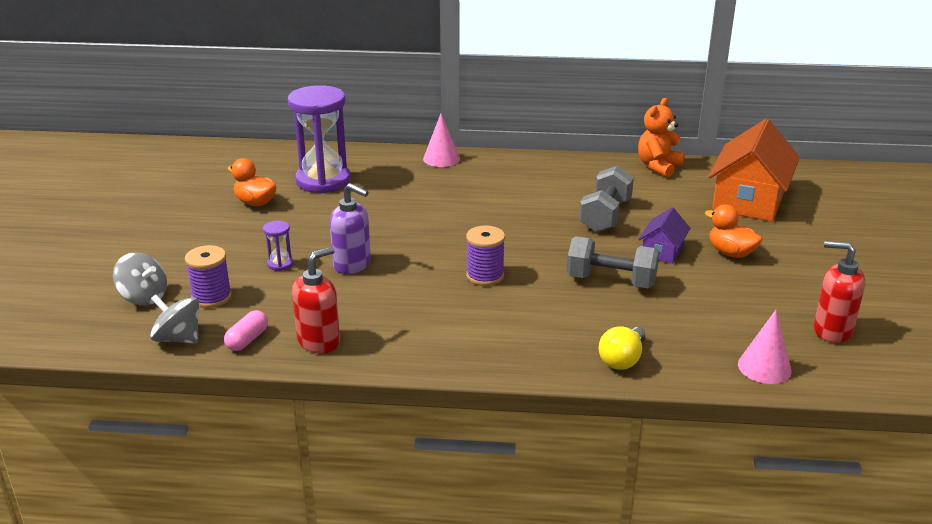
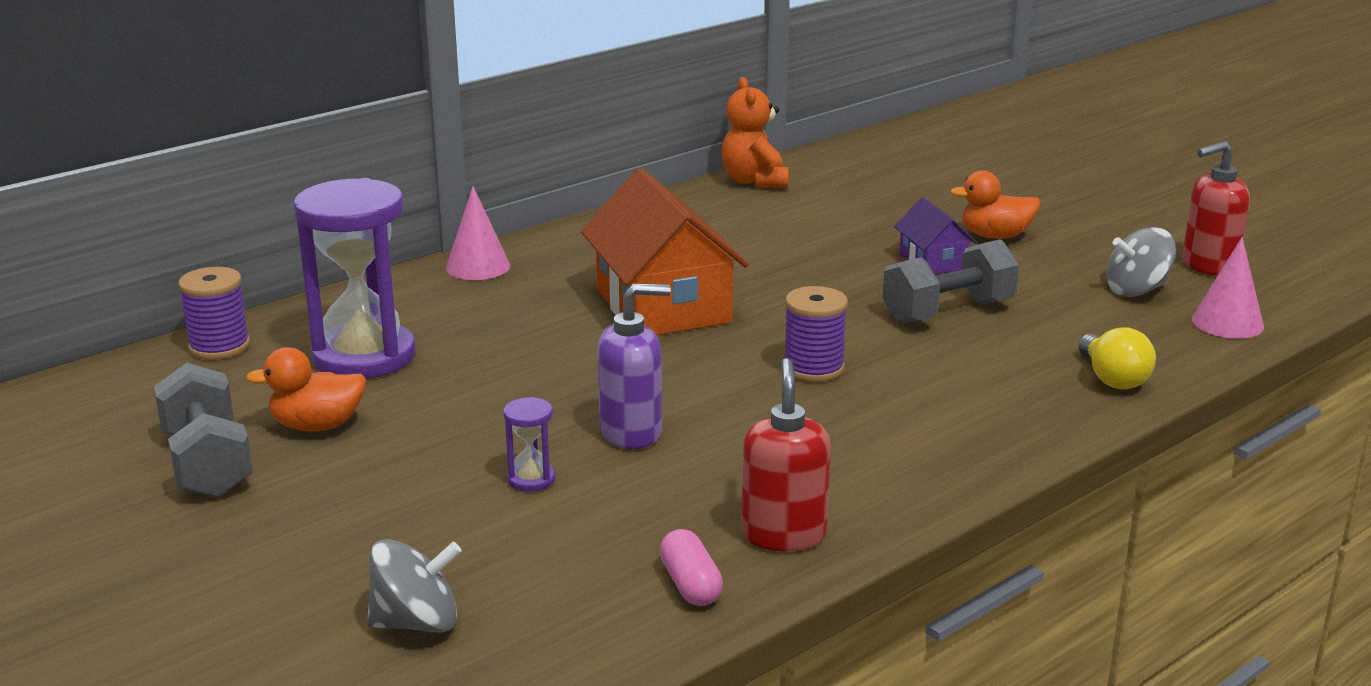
camera: 45 degrees left, 5 degrees down
(178, 338) = (592, 639): grey spinning top -> grey spinning top (1136, 290)
(212, 297) = (524, 566): purple spool -> purple spool (219, 347)
(605, 216) = (806, 252): grey dumbbell -> grey dumbbell (207, 464)
(749, 200) = (908, 180): orange house -> orange house (663, 306)

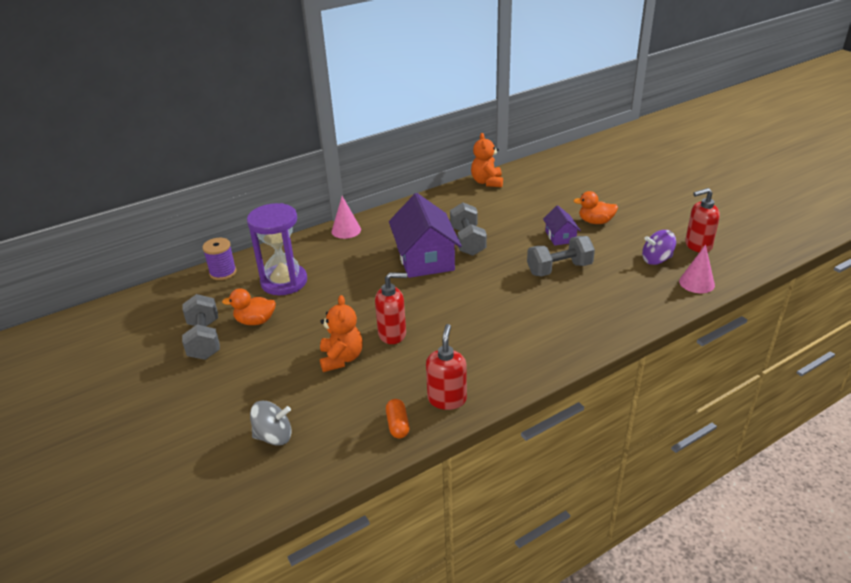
camera: 10 degrees right, 10 degrees up
(531, 479) = (341, 358): purple hourglass -> orange teddy bear
(631, 432) = (392, 334): purple soap dispenser -> red soap dispenser
(663, 306) = (425, 258): orange house -> purple house
(691, 585) = (398, 425): pink capsule -> orange capsule
(744, 275) = (467, 241): none -> grey dumbbell
(813, 368) = (486, 300): purple spool -> none
(1112, 379) = (628, 315): yellow light bulb -> none
(1136, 290) = (656, 260): grey spinning top -> purple spinning top

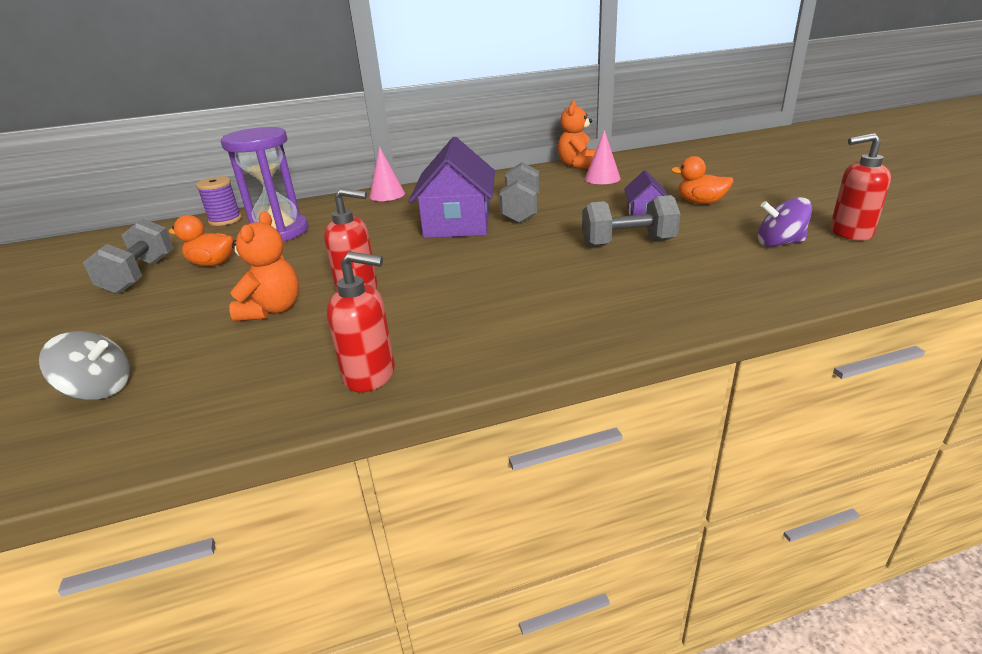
camera: 15 degrees right, 5 degrees down
(398, 425) = (273, 400): orange capsule -> none
(447, 399) = (370, 375): red soap dispenser -> red soap dispenser turned 75 degrees clockwise
(696, 283) = (840, 273): pink cone -> pink cone (602, 178)

